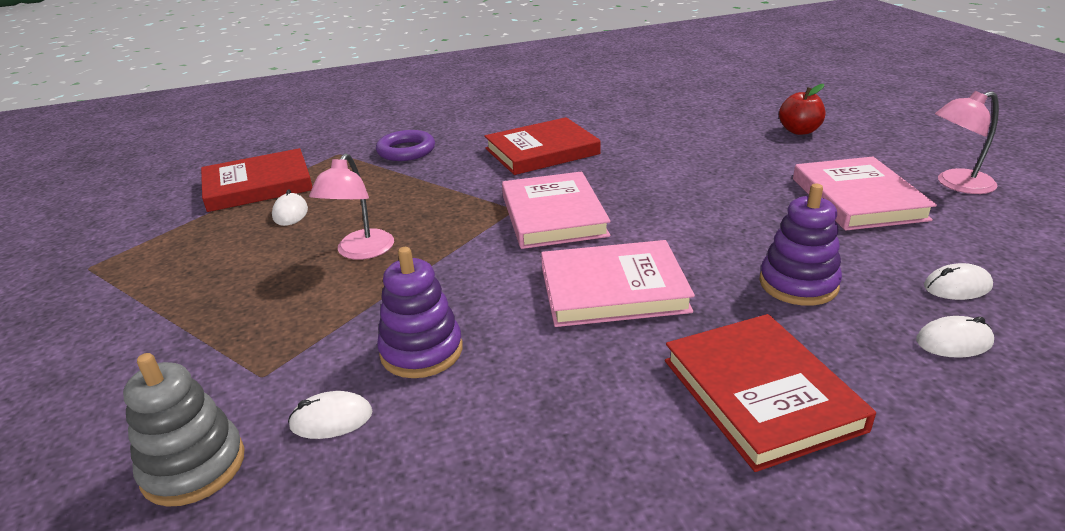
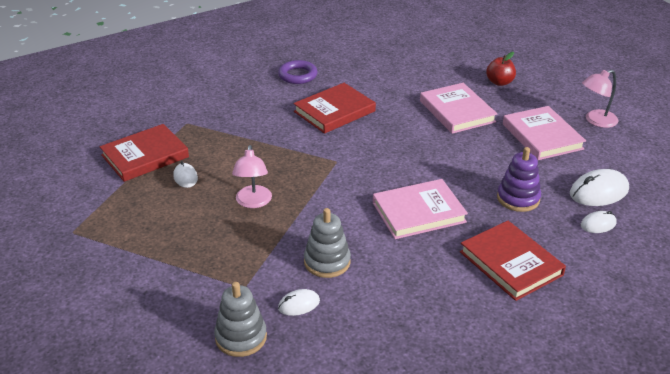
camera: 15 degrees left, 5 degrees up
(406, 151) = (236, 117): purple ring -> purple ring (297, 75)
(421, 351) = (327, 262): purple stacking toy -> grey stacking toy
(553, 215) = (363, 164): pink book -> pink book (457, 111)
(957, 287) = (598, 192): white mouse -> white mouse, size x1.76

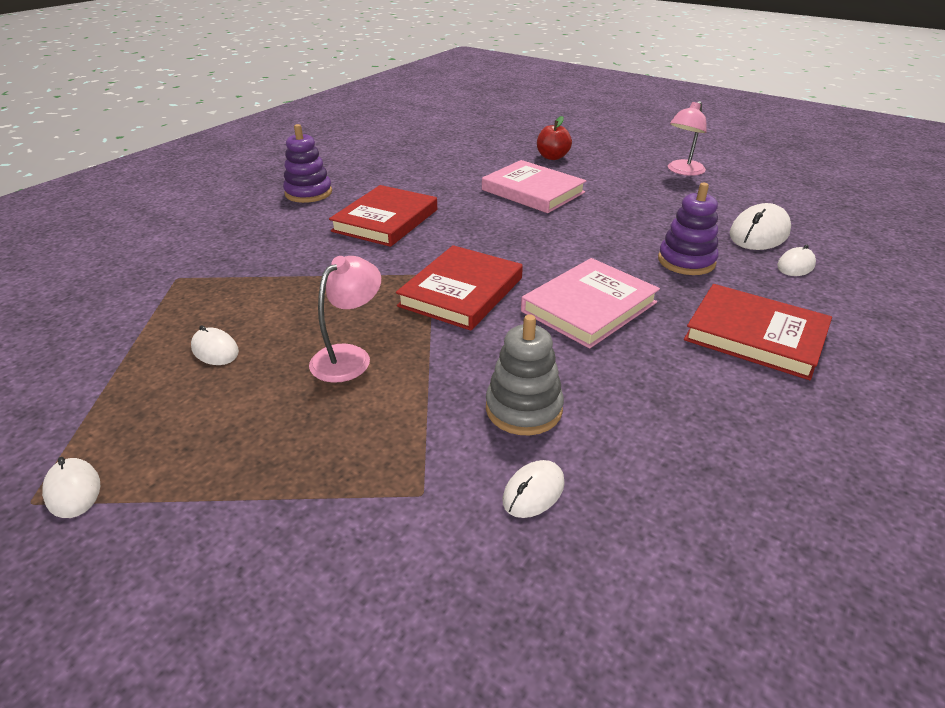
camera: 25 degrees left, 0 degrees up
(91, 232) = (73, 490): none -> white mouse
(145, 156) = (127, 337): red book -> red book (461, 292)
(241, 337) = (480, 592): grey stacking toy -> none
(253, 202) = (349, 356): pink lamp -> pink lamp turned 120 degrees counterclockwise
(297, 75) = (308, 193): purple ring -> purple stacking toy
(542, 136) = (646, 195): pink book -> none

